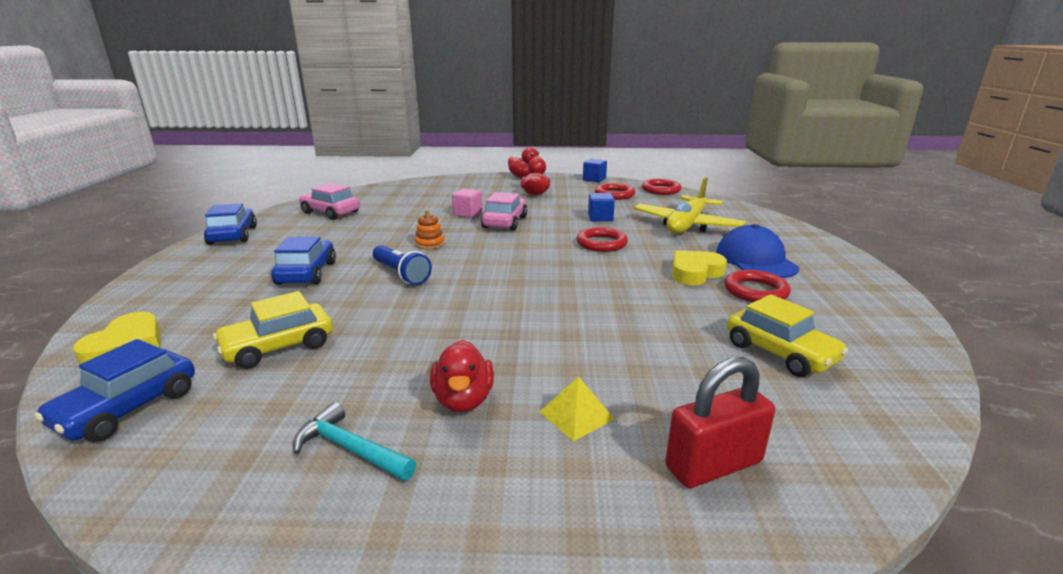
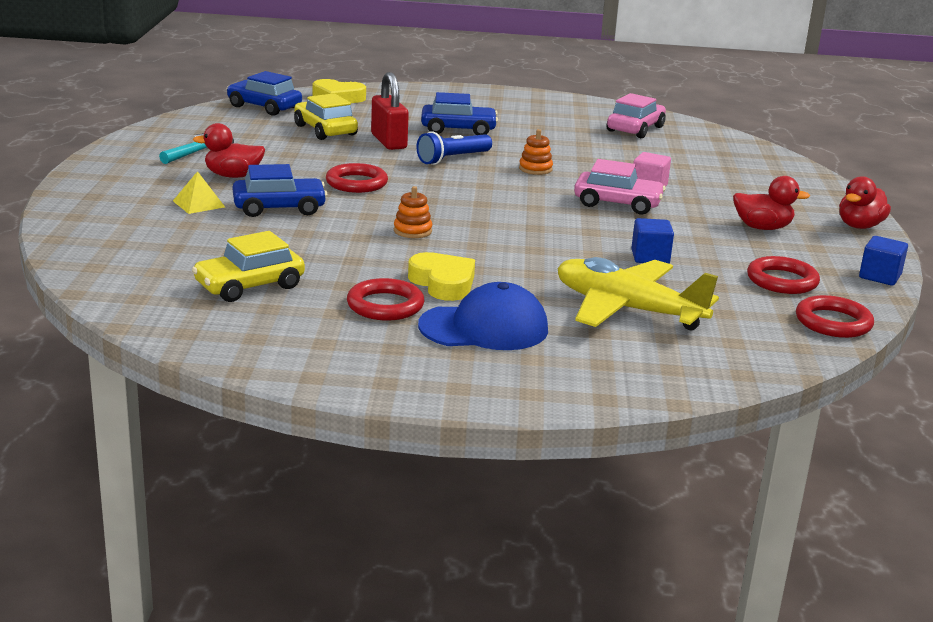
camera: 90 degrees right, 0 degrees up
(233, 235) = (554, 101): blue car -> blue car (279, 208)
(596, 286) = (412, 231): none -> orange stacking toy
(601, 243) = (543, 247): red ring -> red ring (356, 183)
(713, 464) = (126, 233): red padlock -> red padlock (389, 141)

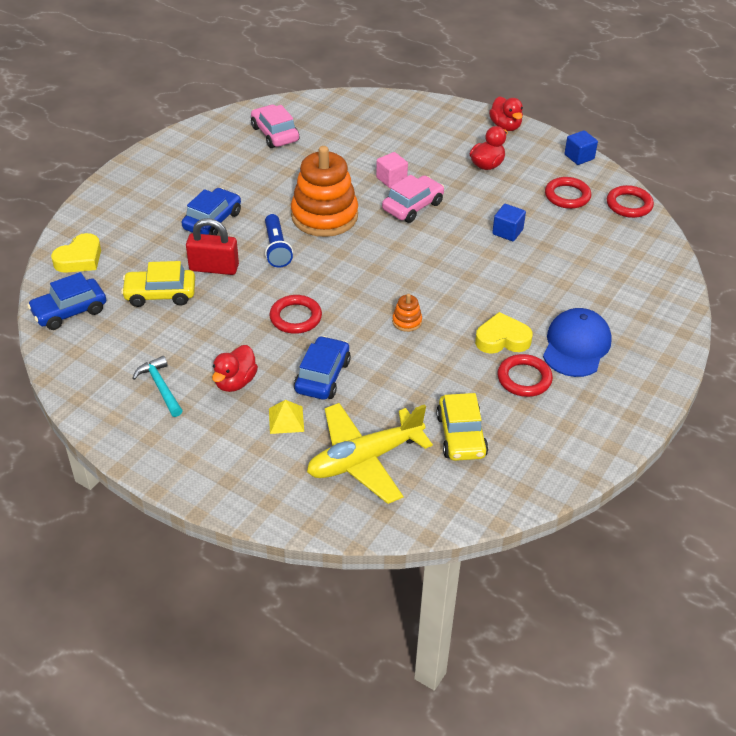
camera: 60 degrees left, 20 degrees up
(535, 169) = (324, 216): orange stacking toy -> orange stacking toy, size x2.48
(627, 309) = (577, 275): yellow plane -> yellow plane (364, 459)

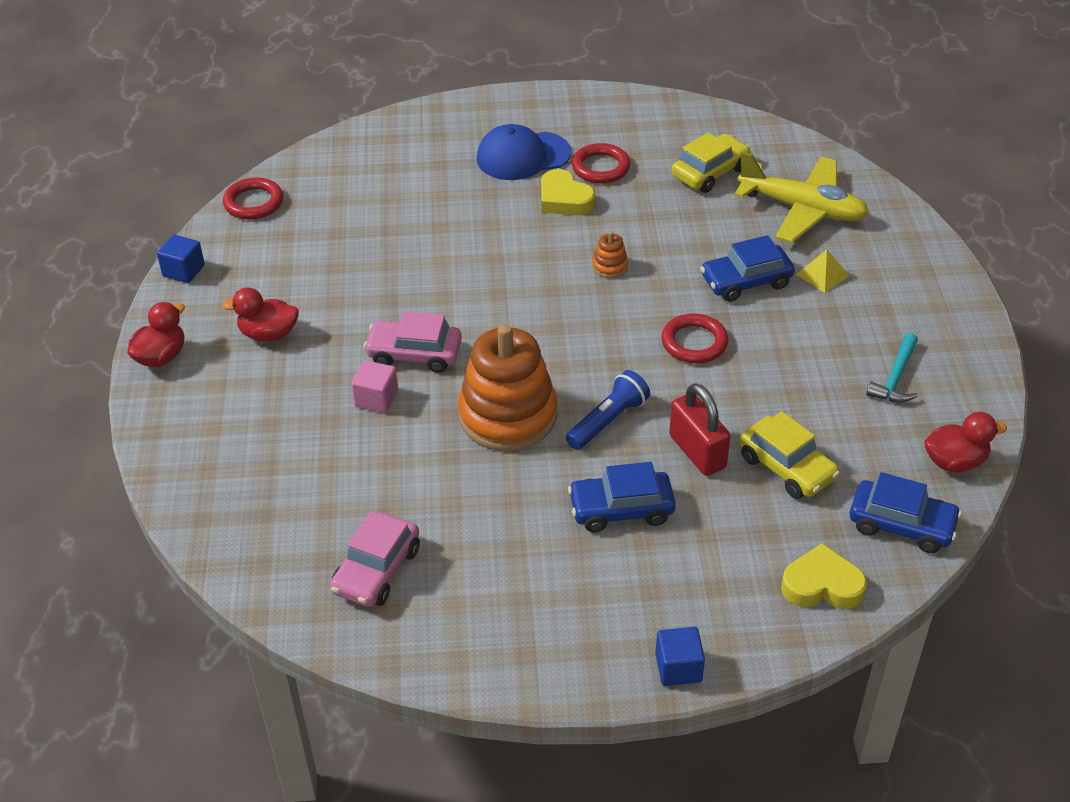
camera: 125 degrees left, 0 degrees up
(235, 382) = (824, 332): red duck -> red duck (955, 462)
(507, 232) = (390, 264): blue cube -> blue cube (678, 668)
(567, 196) = (277, 249): red ring -> none

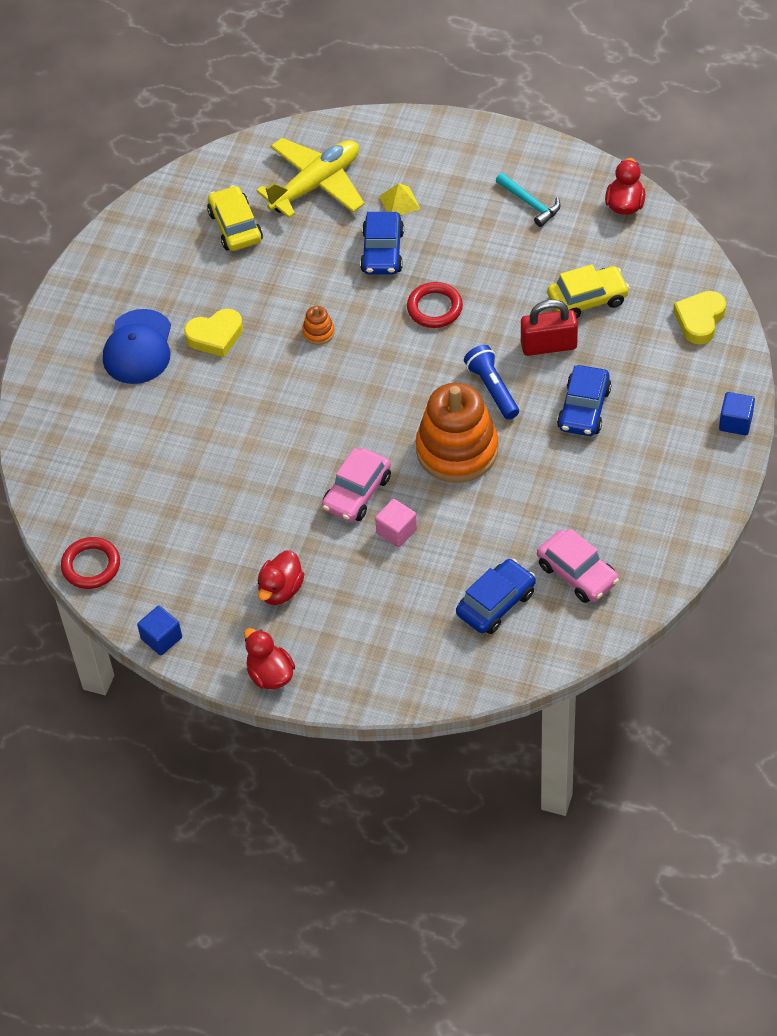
camera: 65 degrees left, 10 degrees up
(600, 167) = (186, 298): red ring -> none
(901, 525) = (667, 257): blue car -> blue car (496, 603)

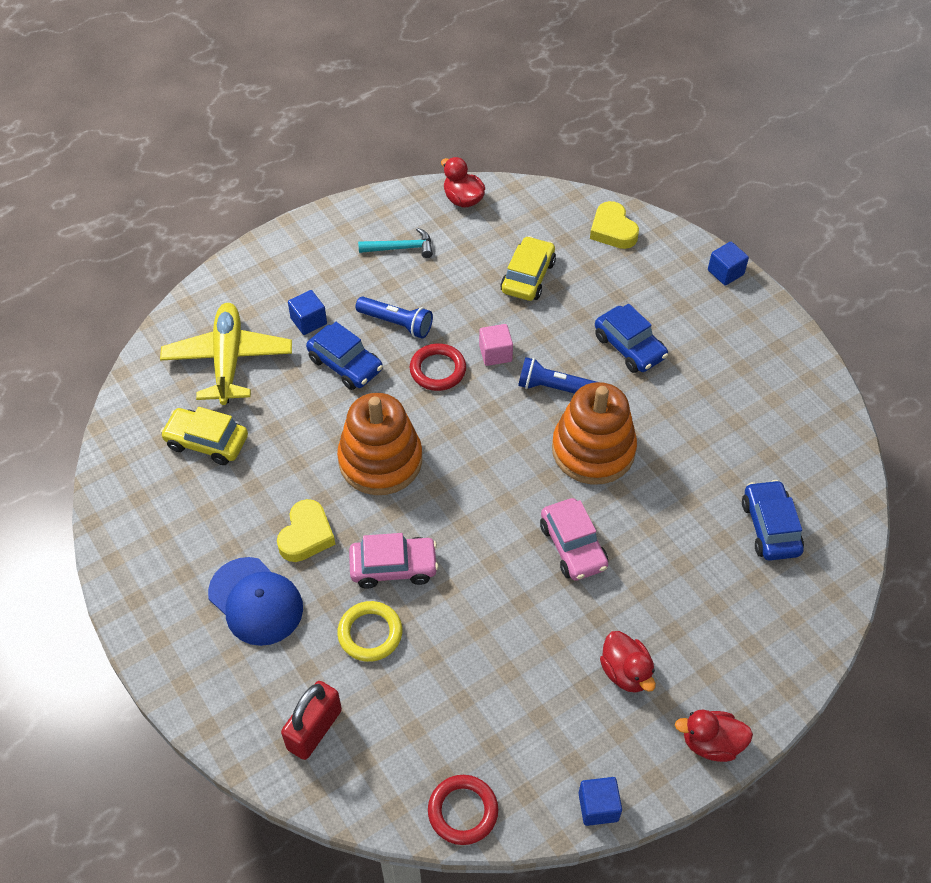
camera: 55 degrees left, 0 degrees up
(173, 426) = (370, 633): none -> yellow ring
(318, 332) = (380, 460): orange stacking toy -> orange stacking toy, size x2.48
(396, 531) = (638, 545): pink cube -> pink cube (495, 353)
(399, 202) = (309, 321): yellow pyramid -> blue cube
(452, 253) = (396, 323): none -> blue flashlight
(548, 345) = (548, 327): red padlock -> red padlock (314, 729)
(577, 573) = (785, 455): pink car -> pink car (393, 567)

